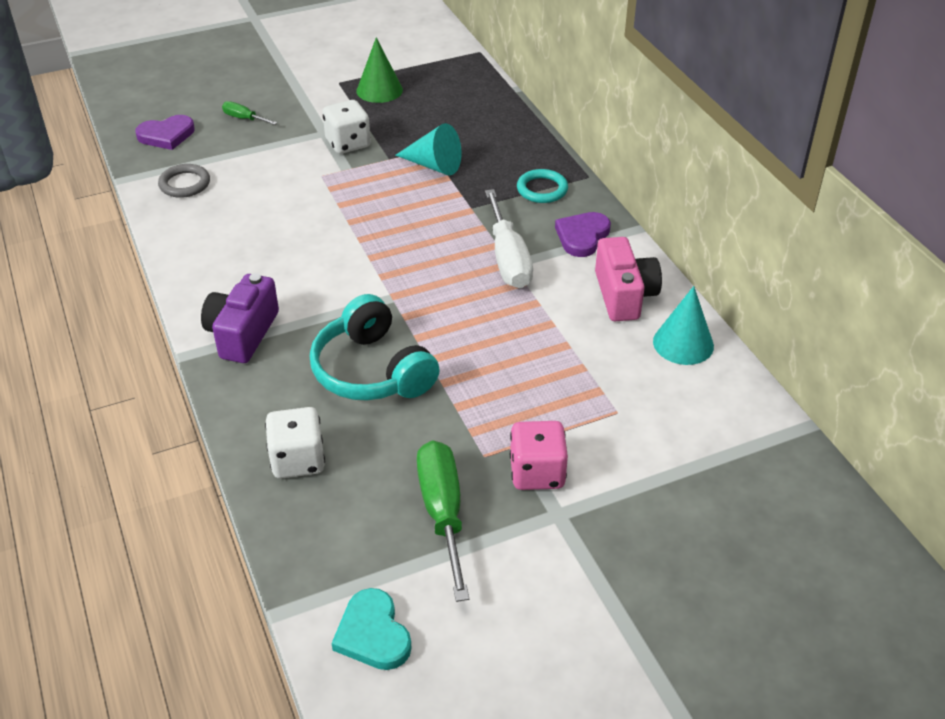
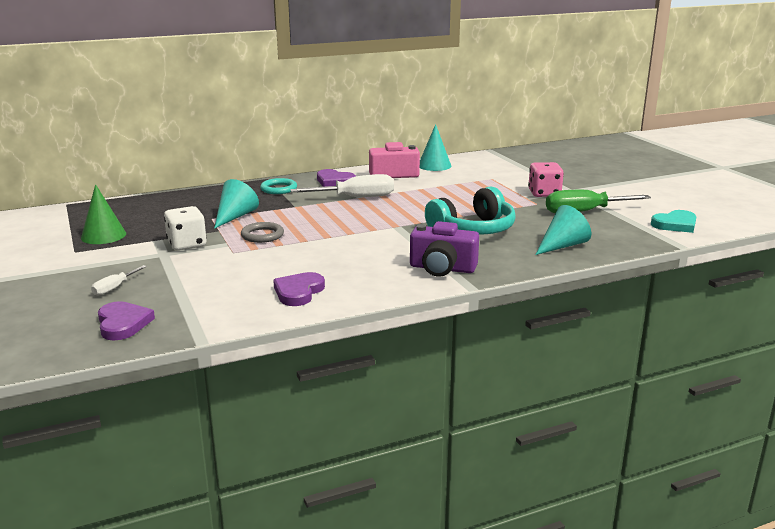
camera: 90 degrees left, 20 degrees down
(185, 184) = (223, 306): grey ring -> grey ring (262, 235)
(205, 227) = (298, 292): none -> purple heart
(244, 118) = (114, 288): green screwdriver -> white screwdriver
(298, 460) = (562, 246): white dice -> turquoise cone

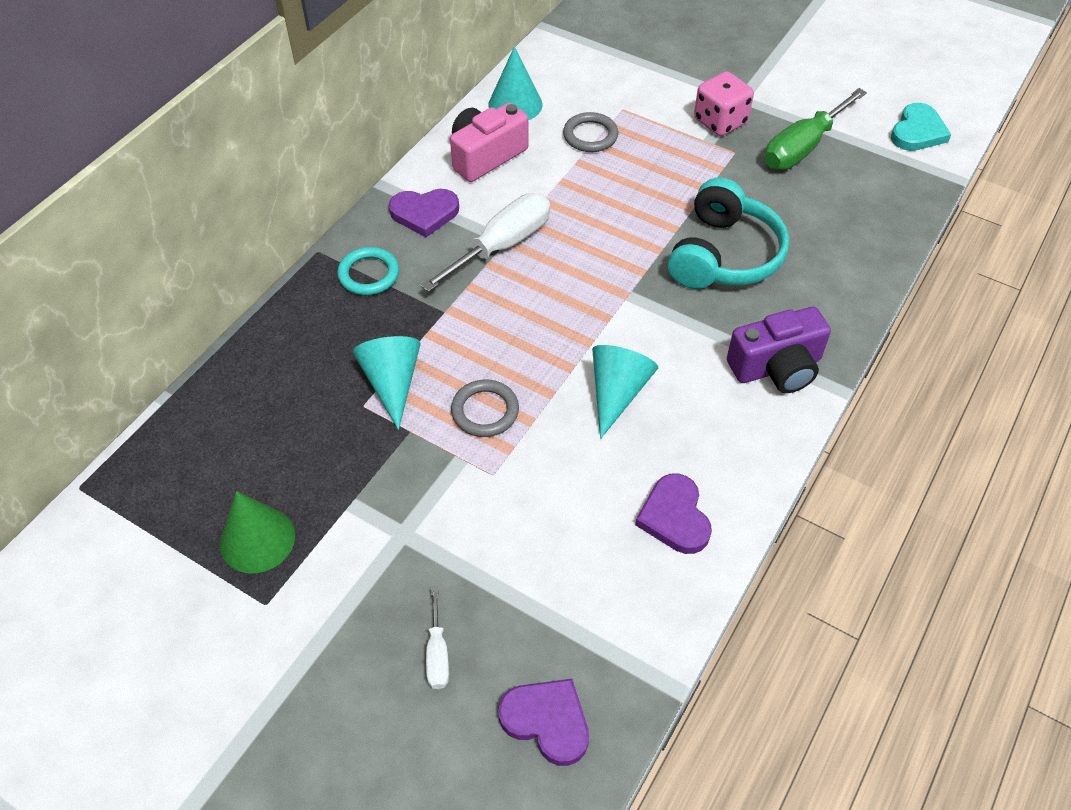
camera: 35 degrees left, 30 degrees up
(187, 244) = (408, 491): white dice -> none
(459, 181) = (590, 135): none -> grey ring
(562, 246) = (850, 243): turquoise cone -> turquoise cone (617, 393)

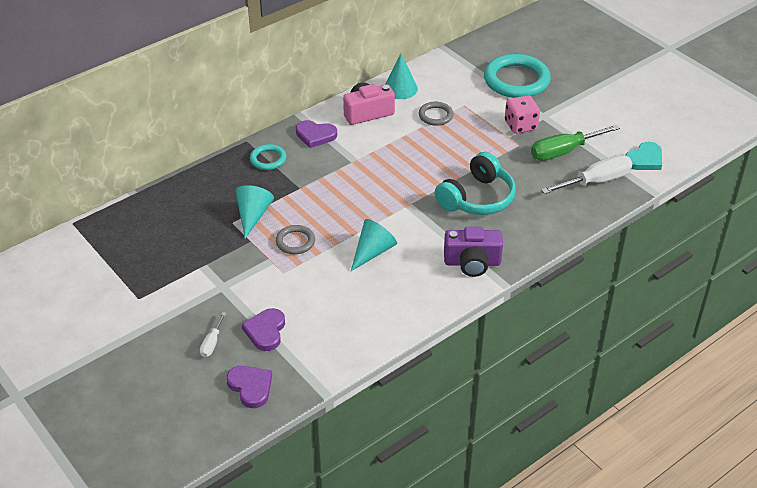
camera: 20 degrees right, 10 degrees down
(257, 539) = (148, 269): green cone -> none
(502, 246) = (350, 162): white screwdriver -> white screwdriver (596, 181)
(674, 517) = (369, 318): purple heart -> purple heart (265, 331)
(675, 53) = (516, 80): none -> turquoise ring

